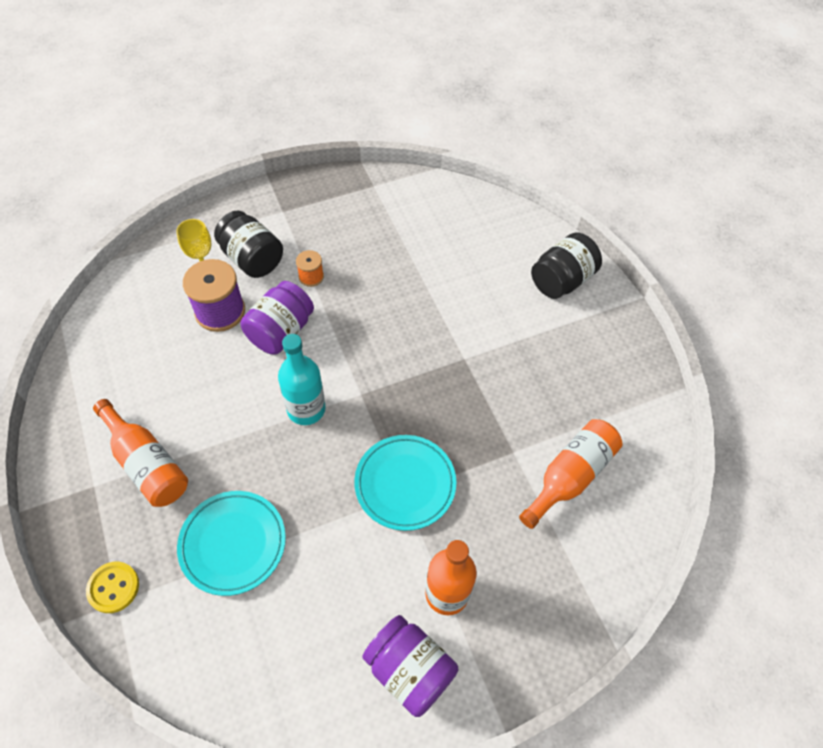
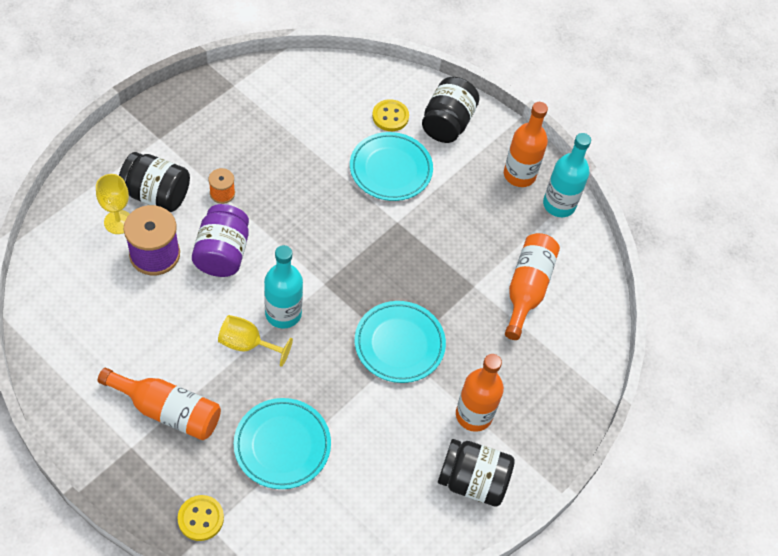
camera: 30 degrees left, 0 degrees up
(256, 427) = (247, 344): none -> yellow goblet
(409, 670) = (472, 481): purple jar -> black jar
(483, 306) = (390, 169): none -> turquoise plate
(507, 257) = (390, 116): none -> yellow button
(615, 354) = (519, 175): none -> orange bottle
(645, 399) = (559, 204): none -> turquoise bottle

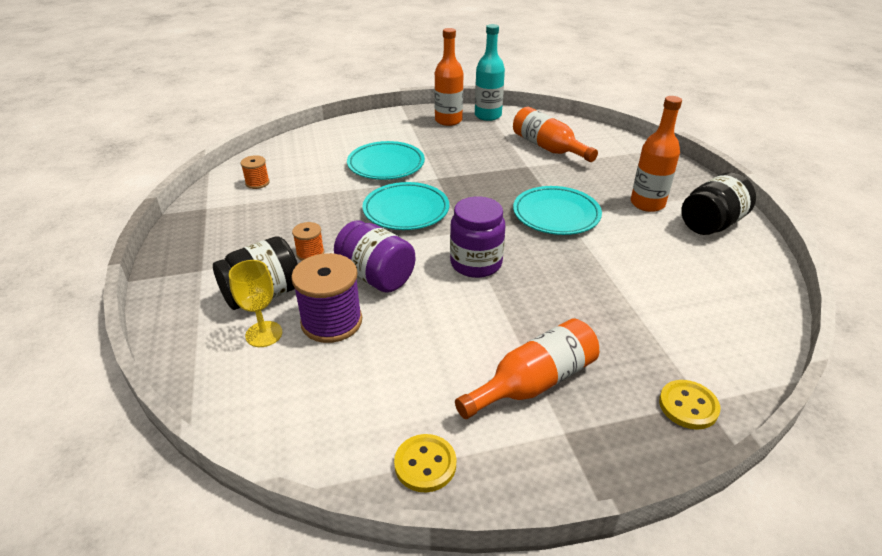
camera: 50 degrees left, 20 degrees down
(247, 344) = (492, 297): yellow goblet -> none
(282, 445) = (623, 314): turquoise plate -> turquoise plate (406, 210)
(283, 313) = (476, 263): turquoise bottle -> purple jar
(292, 94) = (257, 183): none -> orange spool
(390, 116) = (337, 149): yellow button -> yellow button (425, 464)
(447, 123) = (373, 131): black jar -> none

